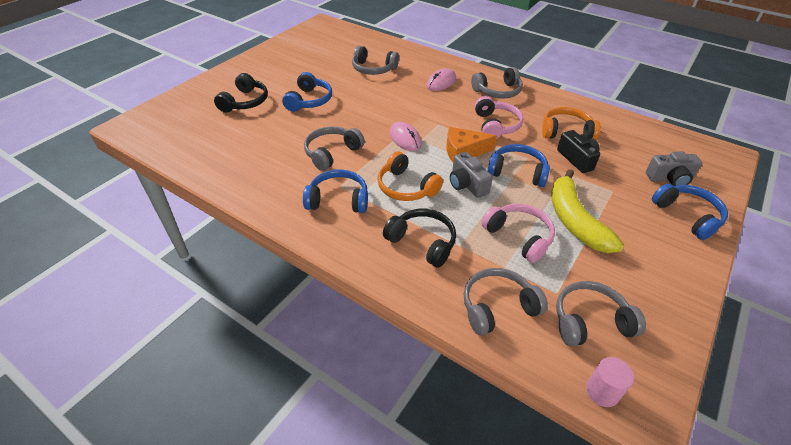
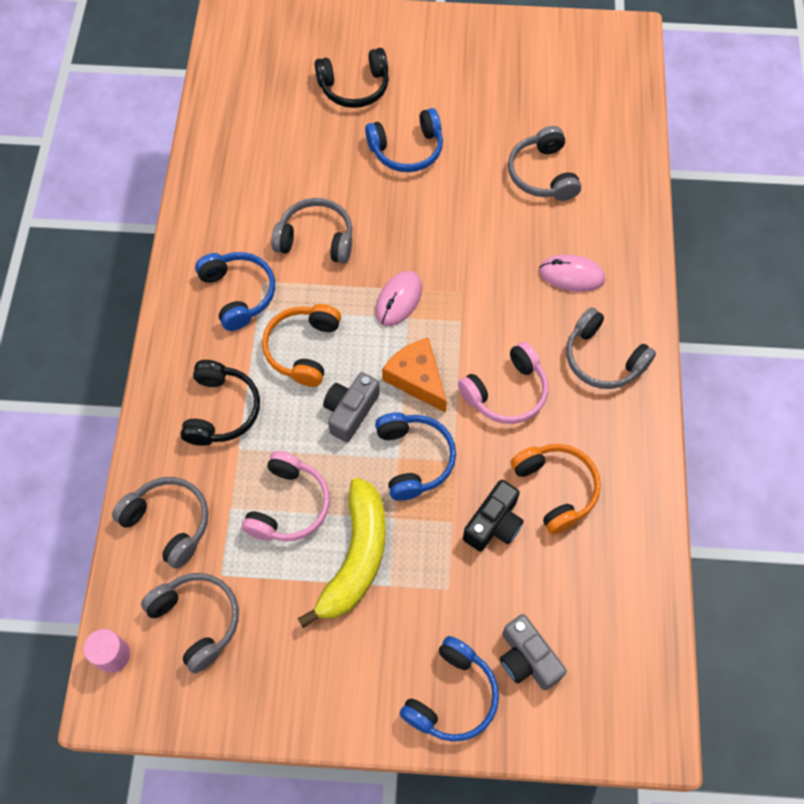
camera: 60 degrees right, 20 degrees up
(574, 220) = (356, 558): yellow banana -> yellow banana turned 150 degrees clockwise

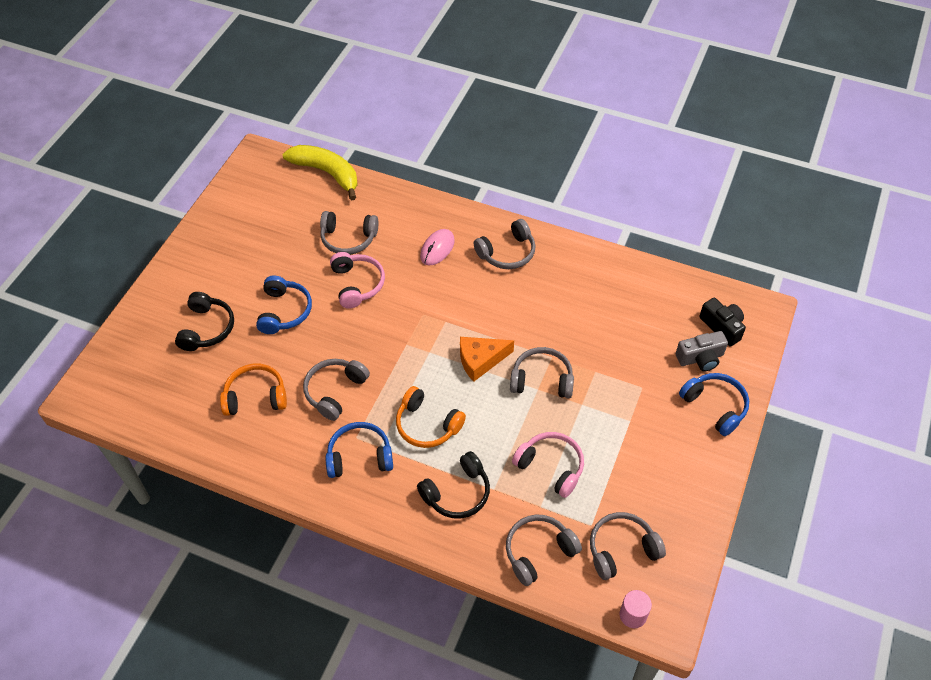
camera: 70 degrees left, 10 degrees down
(221, 410) = (457, 493): black headphones -> black headphones turned 120 degrees clockwise
(350, 411) = (491, 408): grey camera -> none
(356, 558) = (604, 435): yellow banana -> yellow banana (327, 173)
(398, 300) = (412, 353): pink mouse -> none
(414, 459) = (542, 380): blue headphones -> grey headphones
(494, 524) = (604, 348): black camera -> black camera (722, 327)
(506, 392) = (511, 312): pink headphones -> pink headphones (357, 284)
(556, 489) = (591, 307): orange headphones -> orange headphones (255, 396)

